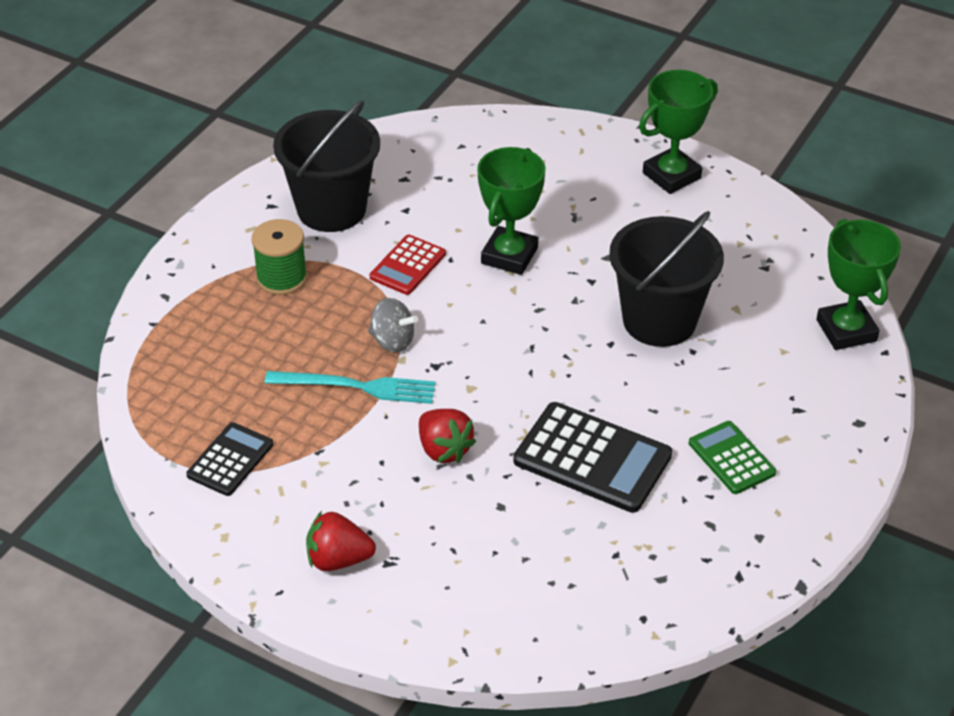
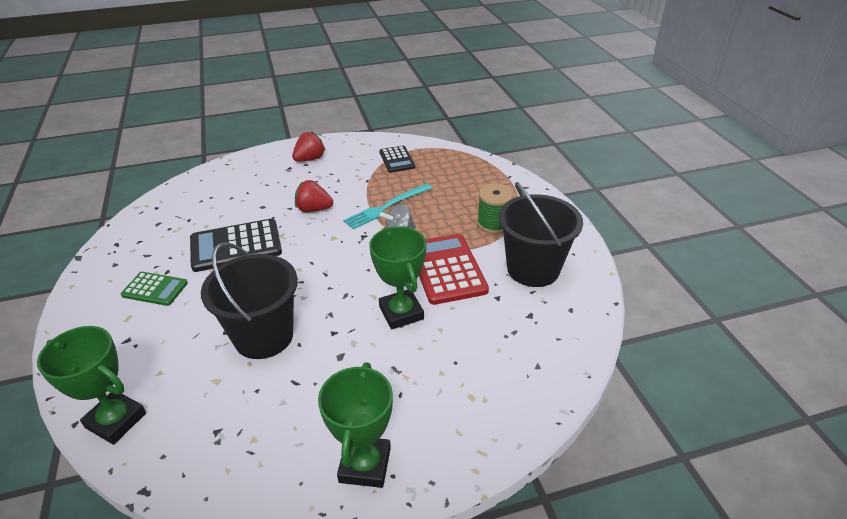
camera: 135 degrees right, 5 degrees down
(408, 265) = (446, 269): red calculator -> red calculator, size x1.70

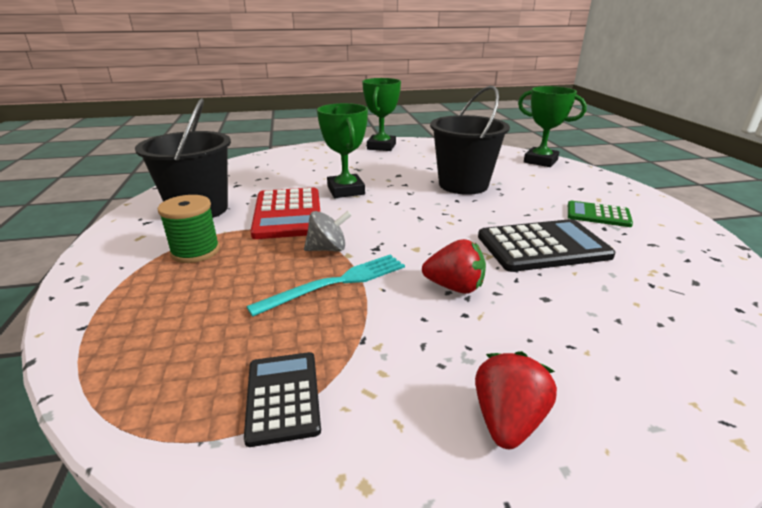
camera: 175 degrees left, 10 degrees down
(310, 159) = (507, 420): red strawberry -> red strawberry turned 150 degrees clockwise

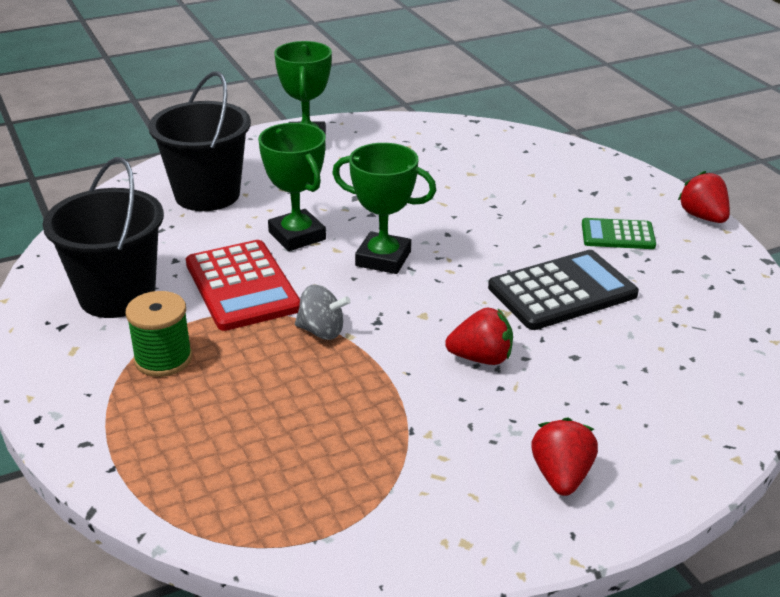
camera: 15 degrees left, 5 degrees up
(283, 397) = (364, 494): black calculator -> none
(328, 249) = (322, 331): grey spinning top -> grey spinning top turned 45 degrees clockwise
(336, 283) = (354, 373): turquoise fork -> none
(463, 185) = (447, 205): black bucket -> black bucket (207, 194)
(540, 161) = (537, 146): green trophy -> green trophy (383, 259)
(675, 211) = (703, 217): none -> red strawberry

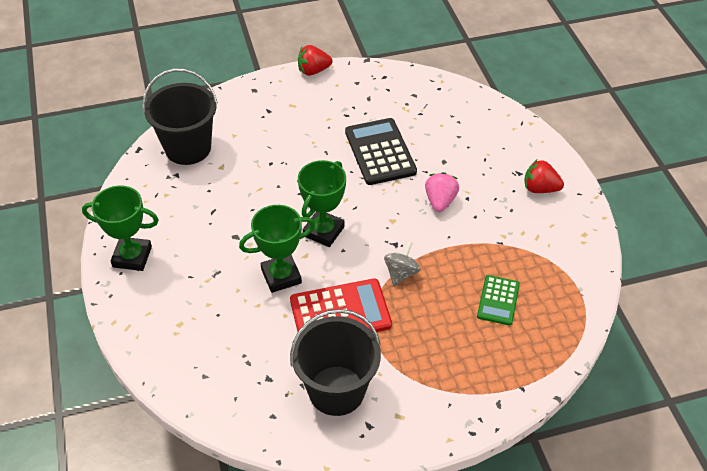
camera: 80 degrees left, 15 degrees up
(163, 359) = (418, 361): green spool -> none
(207, 194) = (201, 329): black bucket -> black bucket (188, 148)
(481, 358) = (440, 201): red strawberry -> pink strawberry
(618, 235) = (324, 113): green calculator -> green calculator (498, 300)

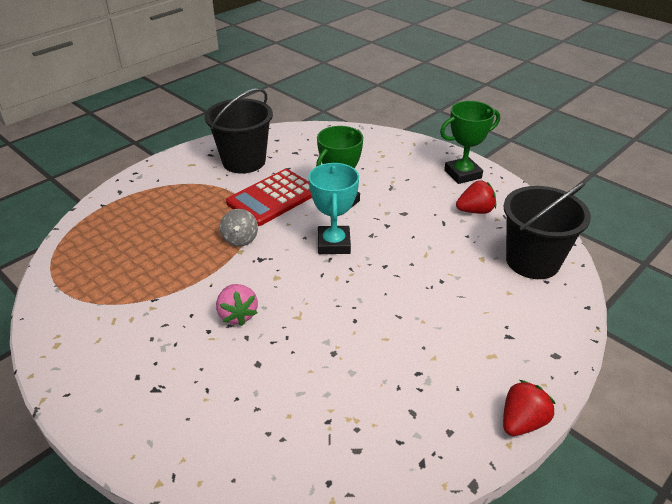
camera: 150 degrees right, 10 degrees down
(323, 231) = (334, 244): green trophy -> turquoise trophy
(380, 152) = (340, 342): black calculator -> none
(498, 300) = (140, 251): green calculator -> none
(540, 188) = (121, 379): red strawberry -> red strawberry (475, 211)

